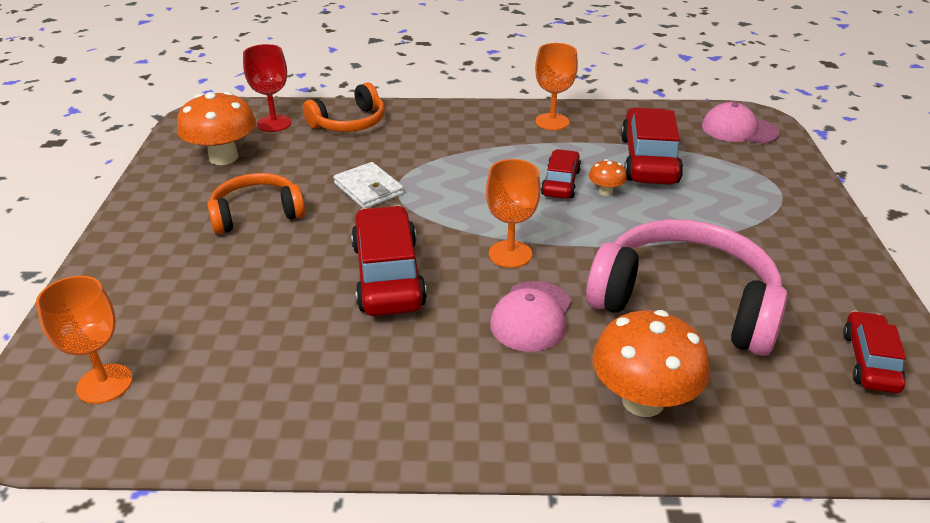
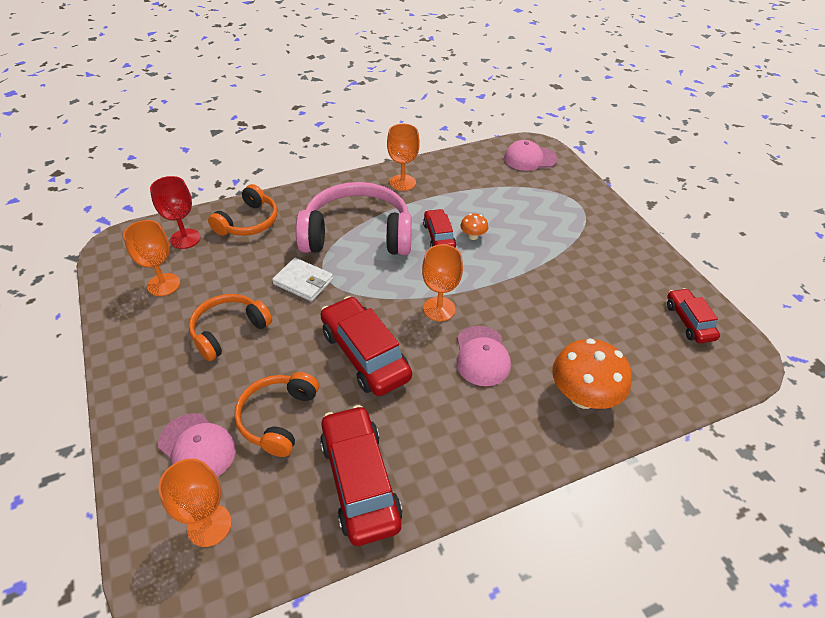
camera: 25 degrees left, 10 degrees up
(147, 308) = (197, 447): none -> pink cap
(223, 157) = (164, 284): orange mushroom -> orange goblet
(247, 307) = (278, 418): none -> orange headphones
(648, 160) = (486, 200): red car -> red car (360, 481)
(685, 302) = (569, 312): pink headphones -> pink headphones (357, 234)

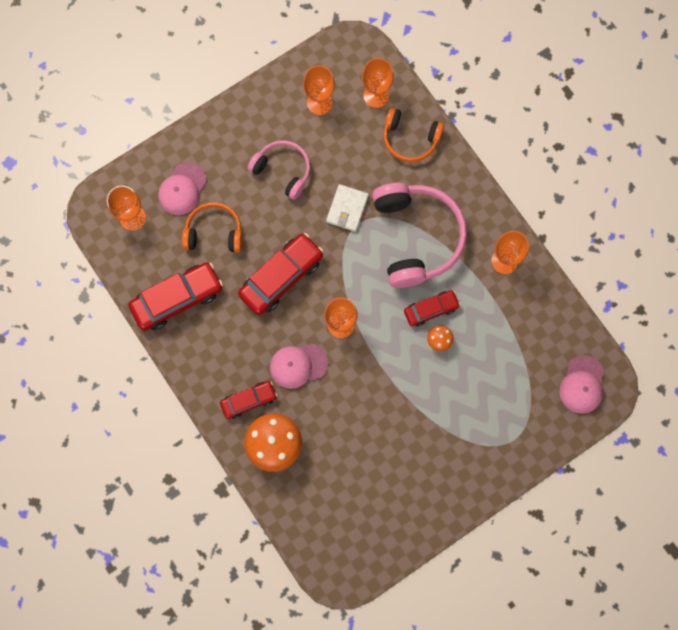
camera: 80 degrees right, 30 degrees up
(185, 239) = (376, 95): red goblet -> orange goblet
(229, 331) = (283, 171): orange headphones -> pink headphones
(530, 159) = (582, 384): pink cap -> pink cap turned 150 degrees counterclockwise
(689, 321) = (372, 535): red car -> red car (249, 400)

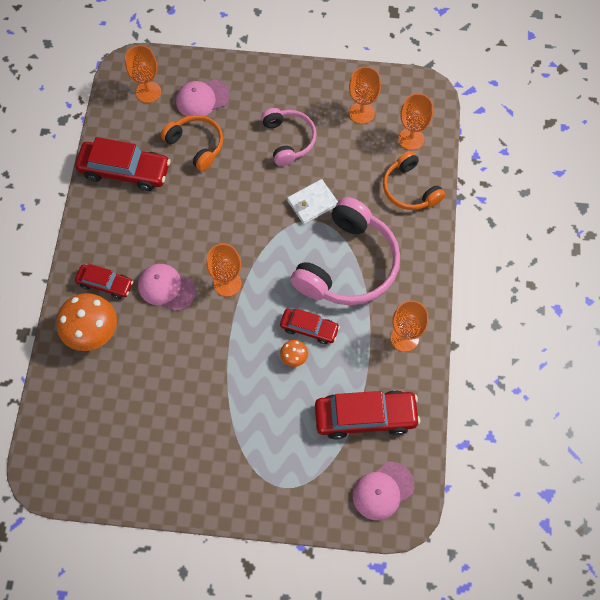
camera: 40 degrees right, 10 degrees down
(281, 277) = (215, 214): red car -> red car (365, 417)

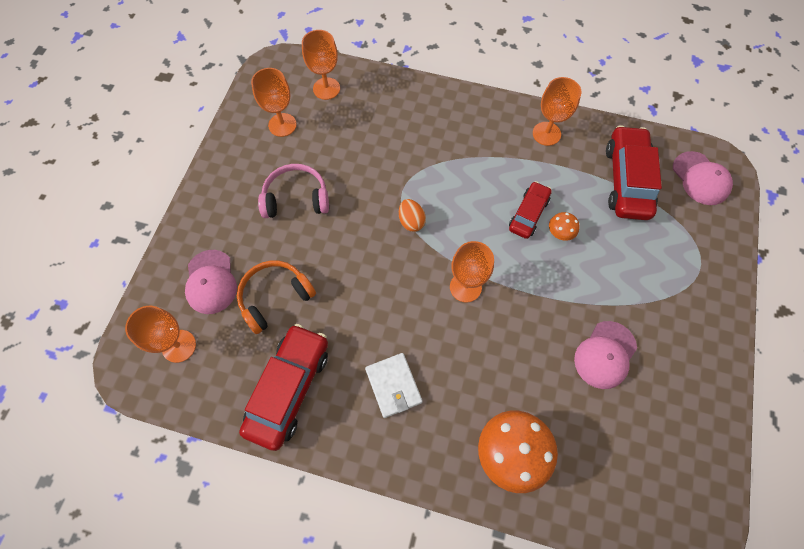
camera: 80 degrees left, 0 degrees up
(105, 284) = (446, 430): red car -> none
(166, 288) = (461, 355): pink cap -> pink cap (605, 355)
(283, 232) = (411, 221): none -> orange egg
(312, 203) = (381, 188): white wallet -> white wallet (393, 385)
(348, 265) = (460, 167): pink headphones -> none
(409, 189) = (384, 100): orange headphones -> none

